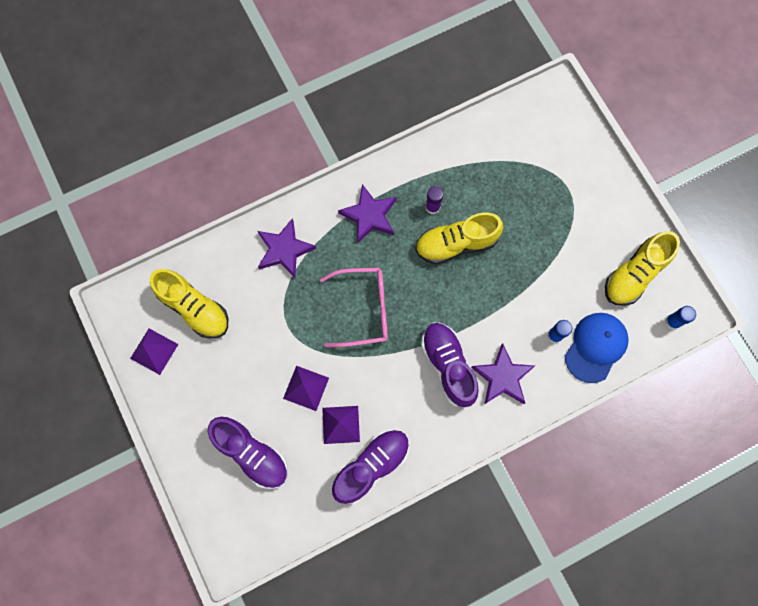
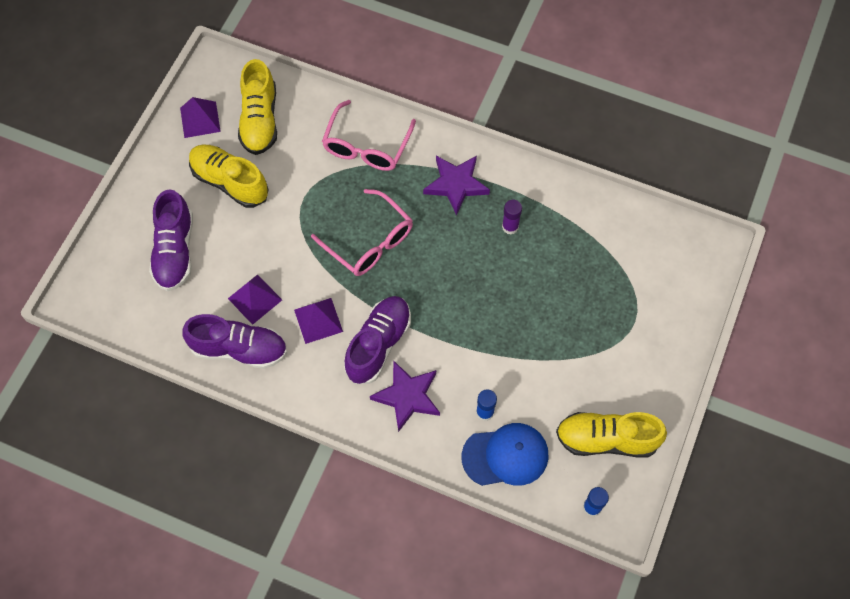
camera: 50 degrees right, 10 degrees down
(284, 250) = (367, 145): purple star -> pink glasses
(306, 388) = (263, 249): purple pyramid -> purple pyramid (318, 320)
(456, 244) = (494, 270): yellow shoe -> yellow shoe (230, 182)

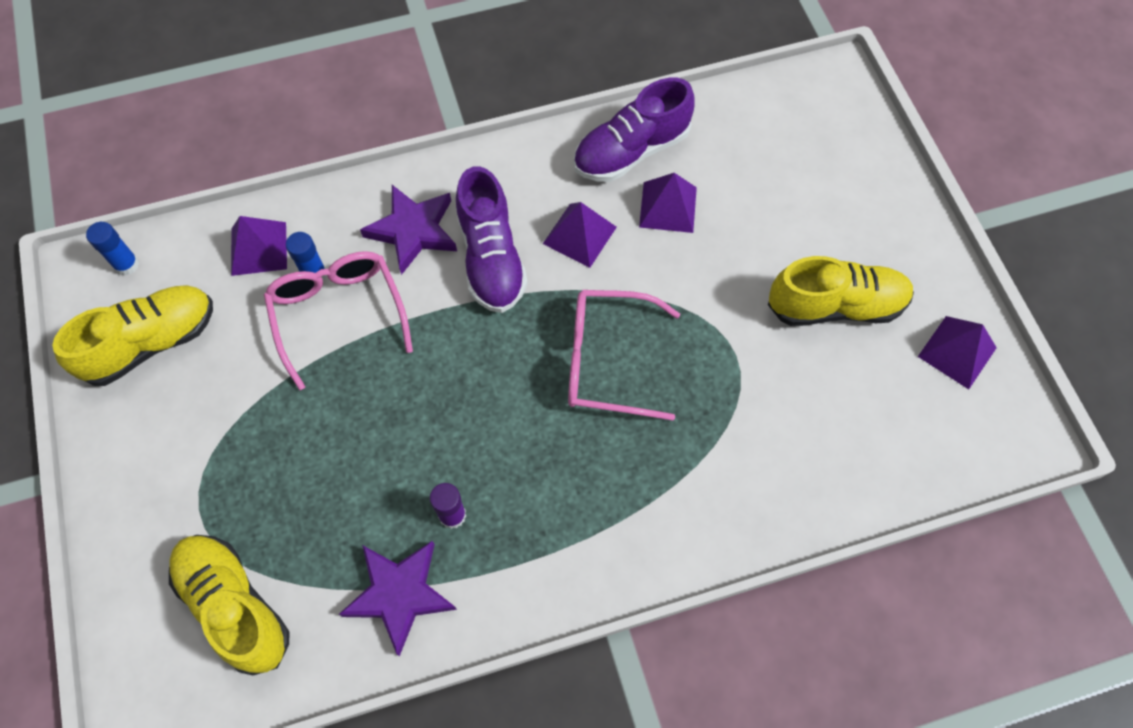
camera: 140 degrees right, 0 degrees up
(175, 251) = (802, 191): purple shoe -> none
(260, 120) = (891, 408): yellow shoe -> yellow shoe (235, 606)
(367, 145) = (731, 482): pink glasses -> pink glasses (339, 315)
(456, 184) = (570, 519): purple star -> purple star (400, 594)
(505, 456) = (258, 248): blue cap -> purple pyramid

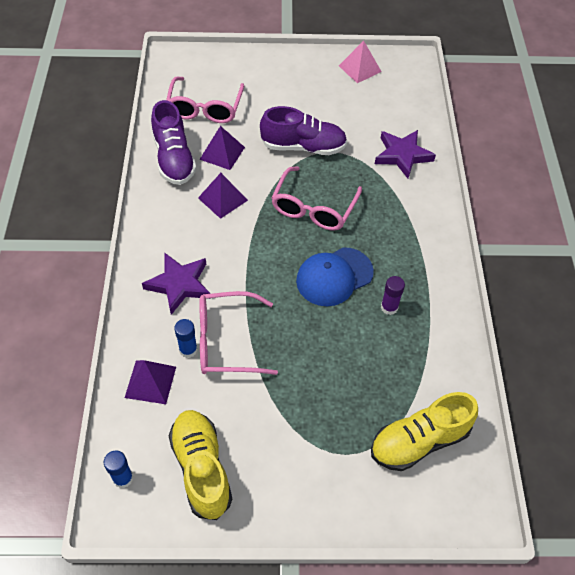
camera: 75 degrees left, 10 degrees down
(400, 594) = (432, 345): purple star -> purple star (402, 155)
(486, 423) = (334, 277): none -> blue cap
(491, 258) = (219, 247): purple shoe -> purple shoe (303, 147)
(750, 156) = (205, 108): none -> pink glasses
(835, 306) = (316, 103): yellow shoe -> none
(957, 352) = (360, 68): purple pyramid -> pink pyramid

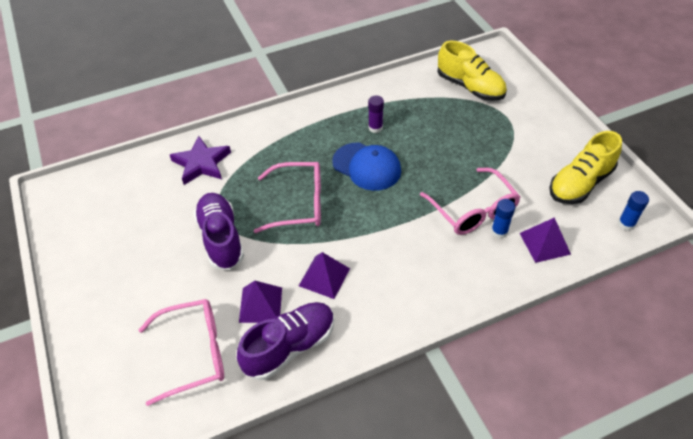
camera: 110 degrees left, 5 degrees down
(179, 284) = (443, 266): purple star -> none
(360, 68) = (77, 231): pink pyramid -> none

